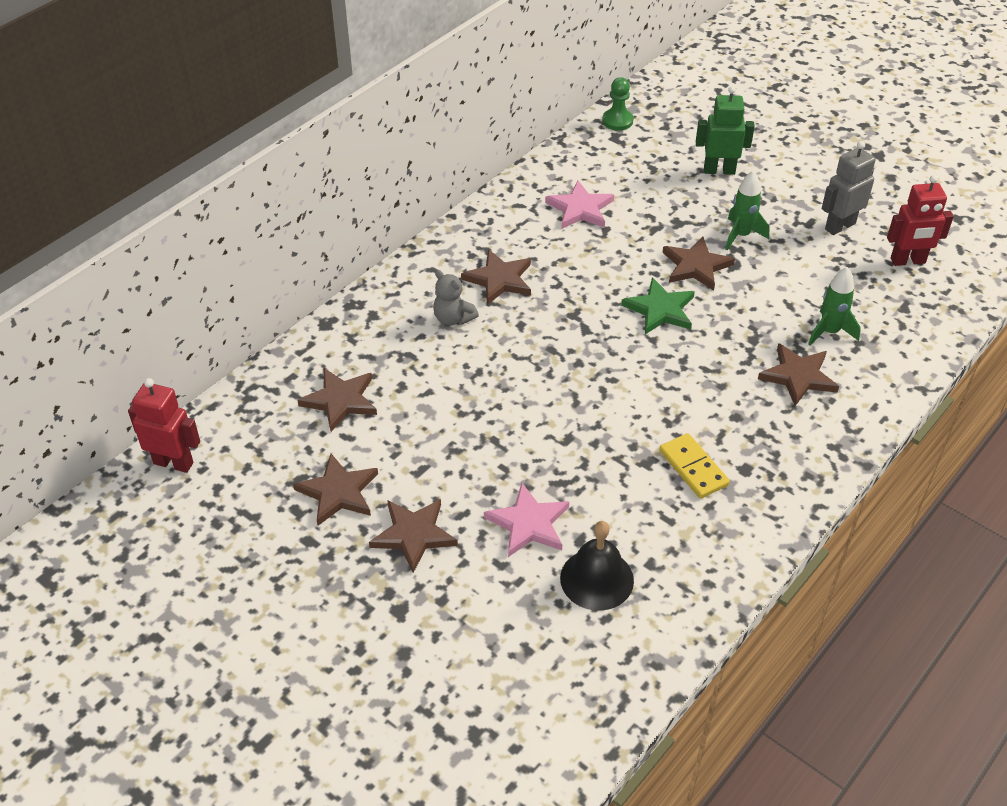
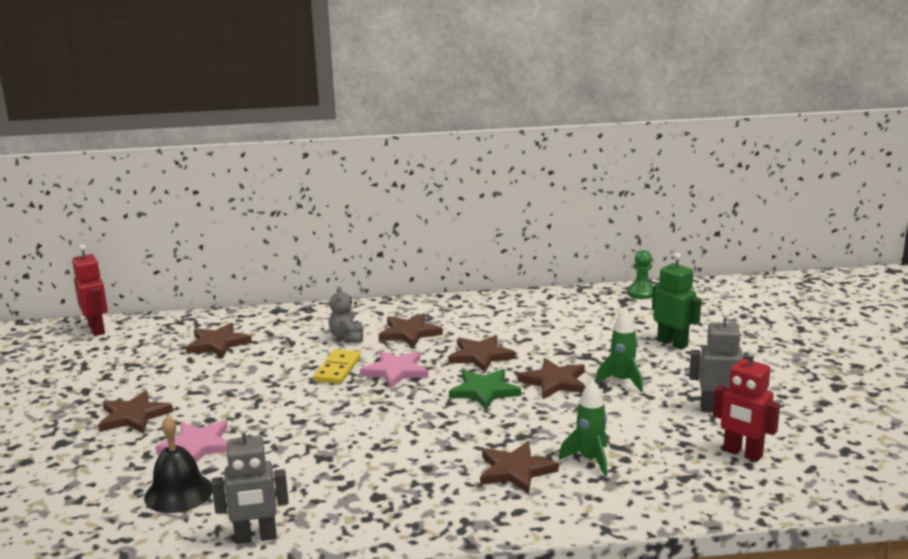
camera: 45 degrees right, 25 degrees down
(338, 492) = (138, 379): brown star -> brown star (480, 356)
(580, 209) = (528, 323): pink star -> pink star (395, 371)
(693, 468) = (344, 476): yellow domino -> yellow domino (337, 369)
(724, 572) = (256, 538): none -> grey robot

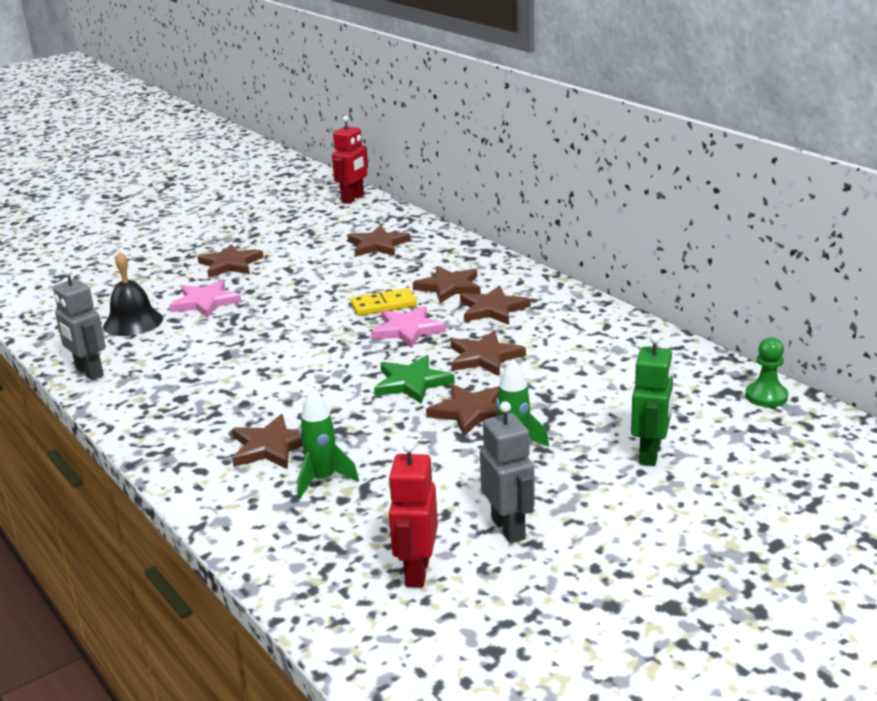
camera: 60 degrees right, 5 degrees up
(347, 338) = (449, 287): grey teddy bear -> brown star

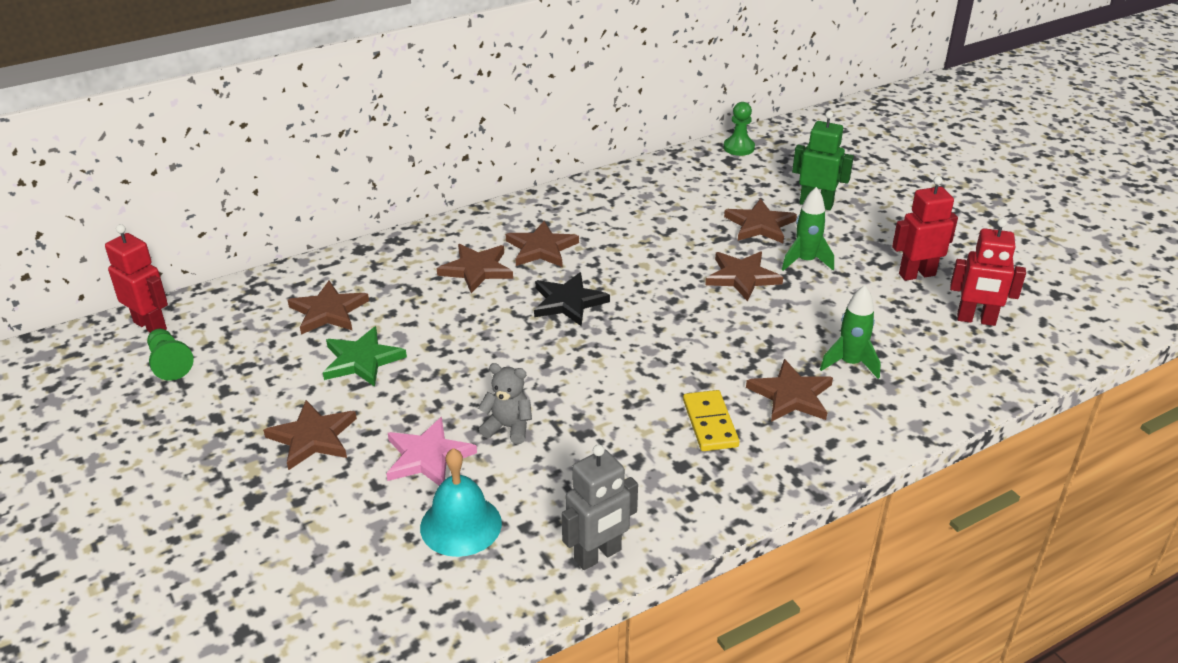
camera: 85 degrees left, 10 degrees up
(133, 322) = (461, 525): black bell -> turquoise bell
(235, 325) = (508, 427): none -> grey teddy bear
(311, 212) = (169, 363): none -> green pawn
(383, 305) = (501, 315): yellow domino -> yellow domino (710, 423)
(407, 330) = (568, 302): pink star -> black star
(412, 383) = (682, 305): green star -> green star (362, 360)
(484, 357) = (642, 262): brown star -> brown star (760, 225)
(509, 529) = (916, 274): grey robot -> red robot

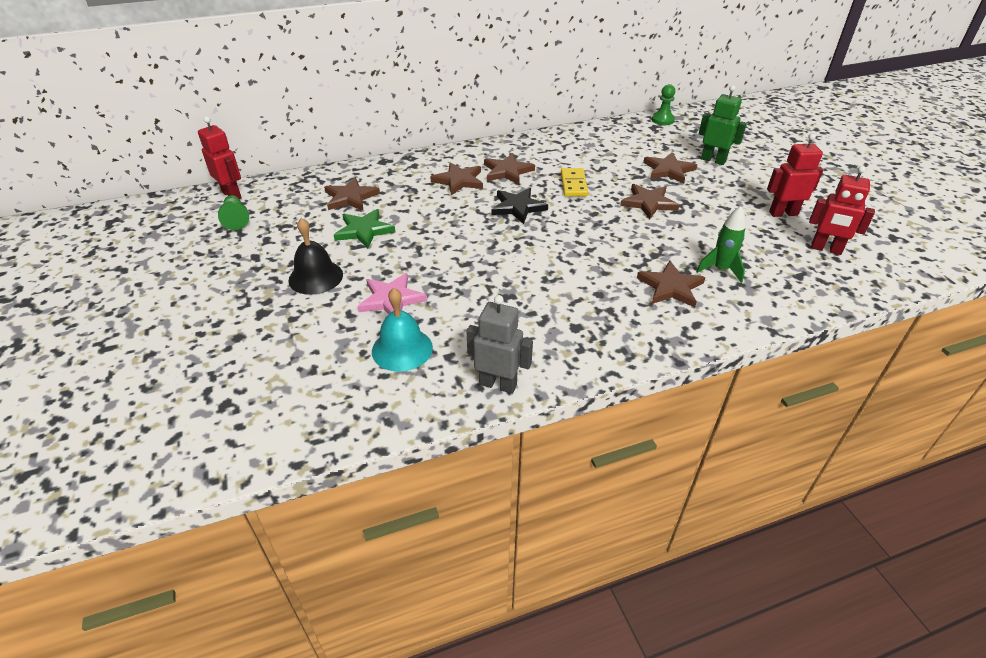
camera: 10 degrees right, 5 degrees up
(313, 437) = (315, 277): brown star -> black bell
(508, 427) = (454, 286): grey teddy bear -> none
(598, 555) = (498, 384): grey robot -> grey robot turned 135 degrees counterclockwise
(710, 423) = (604, 300): yellow domino -> yellow domino (573, 184)
(805, 261) = (698, 197): green rocket -> none

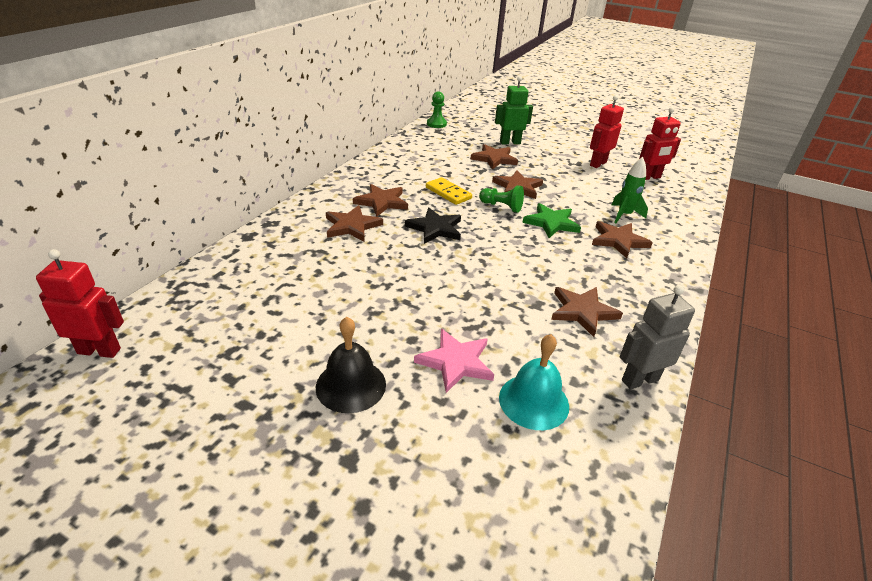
camera: 45 degrees left, 5 degrees down
(236, 219) = (151, 376): green pawn -> green pawn (501, 207)
(350, 197) = (265, 286): brown star -> brown star (582, 311)
(364, 230) = (330, 312): green star -> green star (551, 223)

